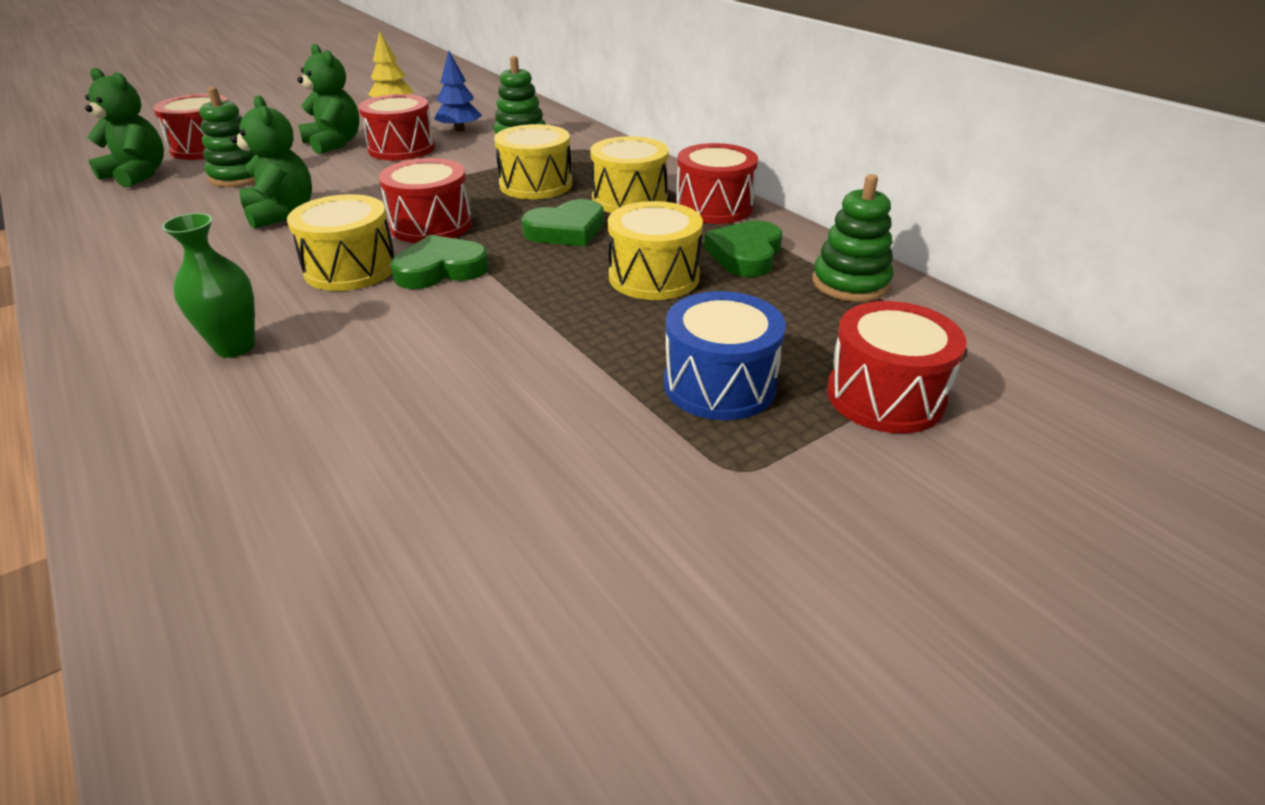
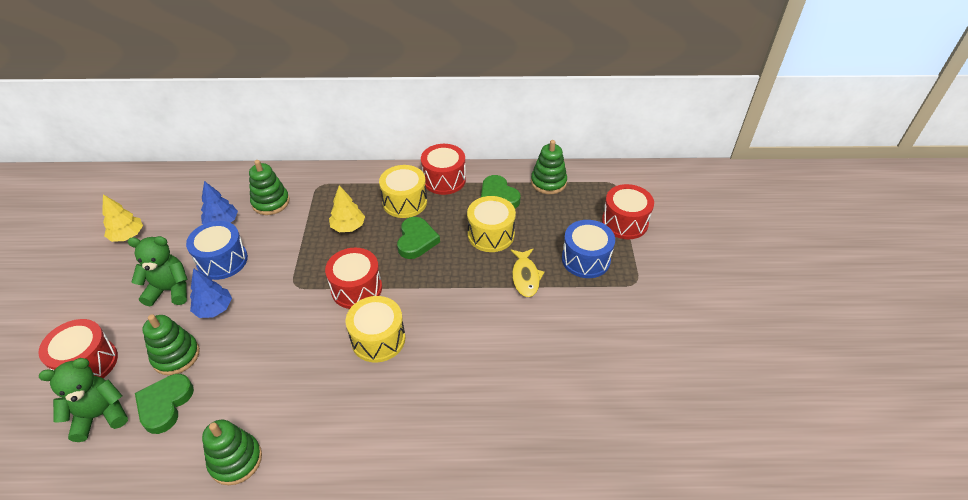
camera: 55 degrees left, 10 degrees up
(93, 255) = (236, 460): none -> green stacking toy
(235, 347) = (424, 409): green vase -> none
(281, 213) = (268, 349): green teddy bear -> none
(324, 169) = (214, 309): none -> blue tree
(402, 148) = (222, 261): red drum -> blue drum
(440, 269) = (413, 304): green heart -> green heart (165, 404)
(536, 185) = (348, 226): yellow drum -> yellow tree
(598, 338) = (525, 277): none -> yellow fish

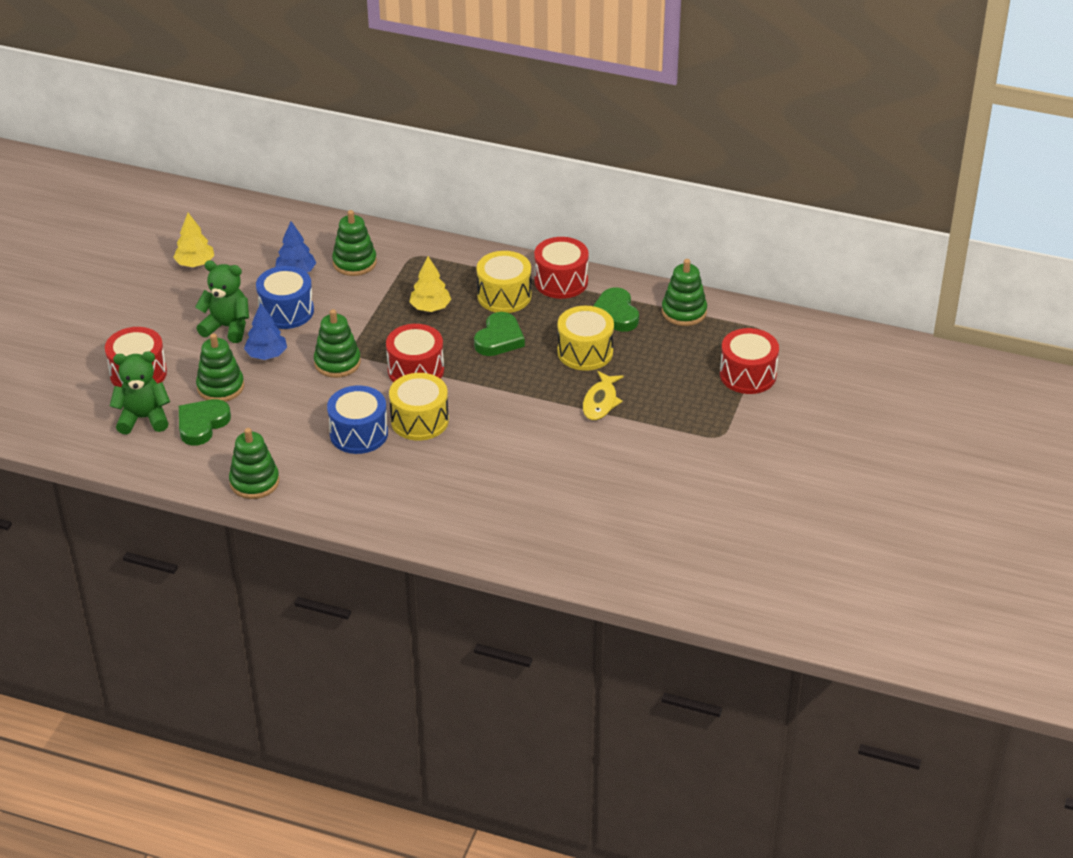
camera: 20 degrees right, 5 degrees down
(283, 299) = (337, 363): none -> green stacking toy
(586, 259) = (678, 401): blue drum -> blue drum (359, 433)

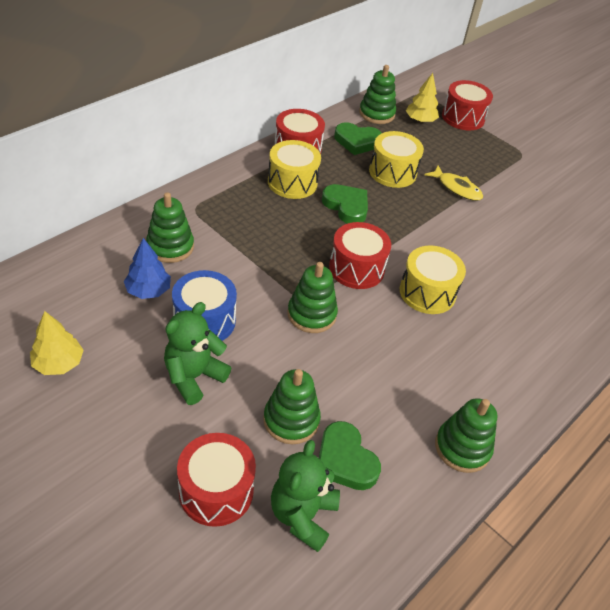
camera: 70 degrees left, 5 degrees up
(266, 355) = (263, 362): blue tree -> none
(359, 433) = (425, 339): blue drum -> none
(430, 307) = (275, 227): yellow tree -> yellow tree (420, 120)

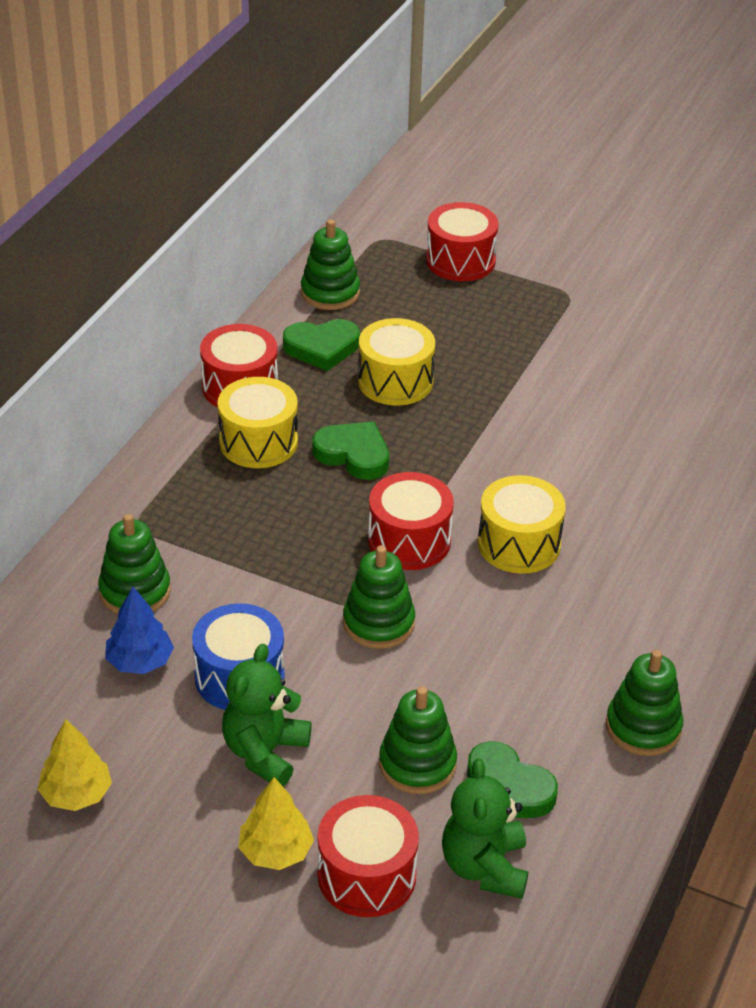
camera: 15 degrees left, 5 degrees down
(420, 120) = (399, 284): yellow tree -> yellow tree (276, 851)
(457, 188) = (497, 378): yellow fish -> none

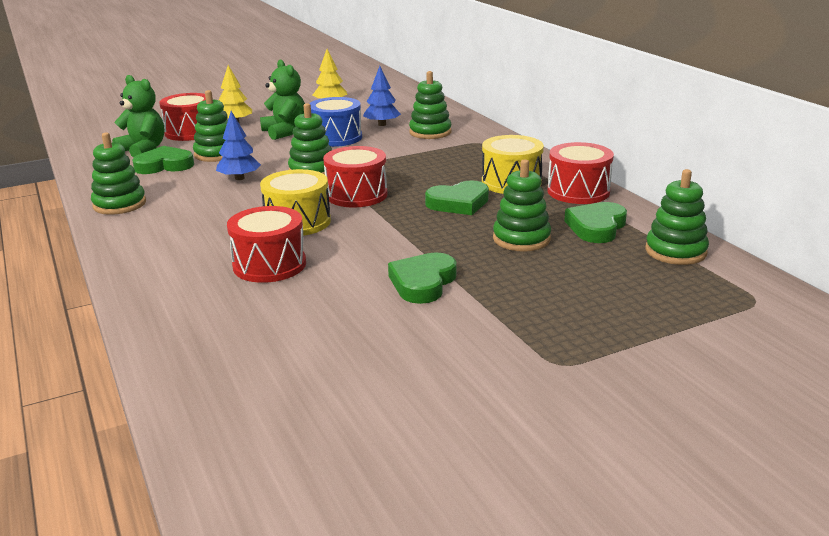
camera: 130 degrees right, 15 degrees down
(395, 381) = (521, 239): yellow drum -> green stacking toy
(460, 260) = (680, 327): red drum -> red drum (269, 265)
(466, 675) = (239, 178): none -> blue tree
(538, 400) = (423, 283): none -> green heart

